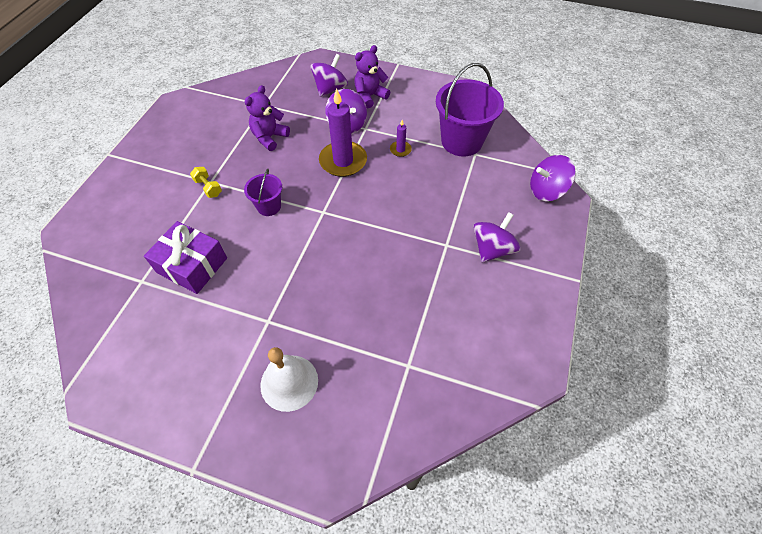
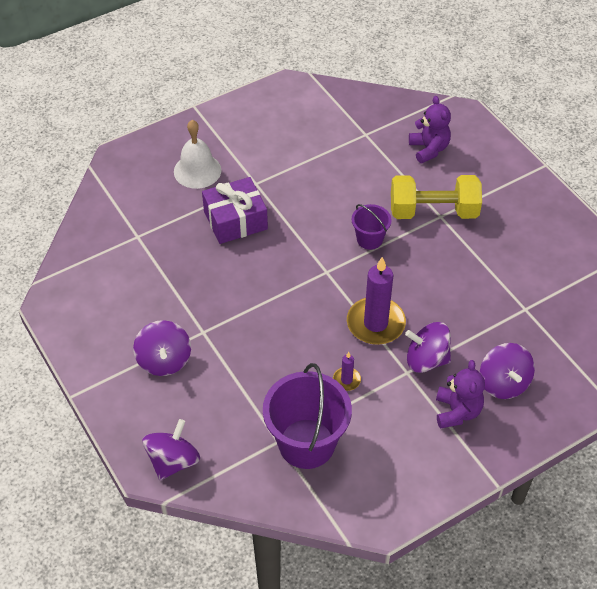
camera: 130 degrees right, 5 degrees down
(192, 265) = (352, 166): purple gift -> purple gift (235, 220)
(208, 187) = (433, 211): yellow dumbbell -> yellow dumbbell, size x2.30
(269, 137) = (465, 286): purple teddy bear -> purple teddy bear (429, 149)

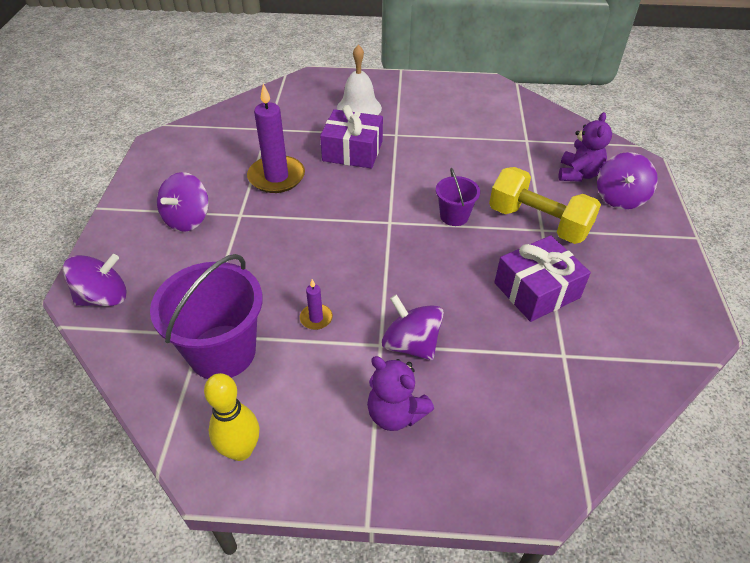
camera: 35 degrees right, 5 degrees down
(375, 323) = (392, 285): purple candle -> purple candle (276, 177)
(385, 495) = (241, 450): none -> yellow bowling pin
(457, 411) = (395, 413): purple teddy bear -> purple teddy bear turned 90 degrees clockwise
(474, 270) = (536, 290): none -> purple gift
(503, 383) = (473, 415): purple spinning top -> purple spinning top (619, 198)

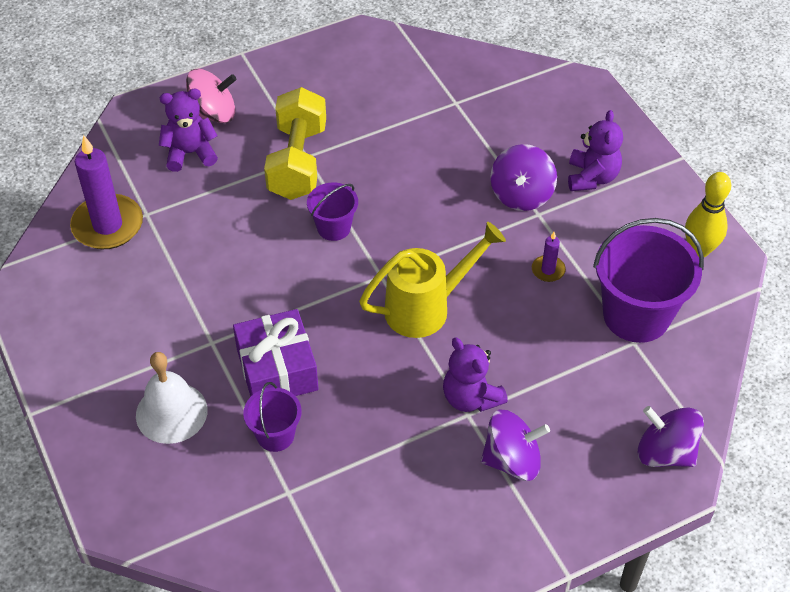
camera: 120 degrees left, 5 degrees up
(250, 221) = (471, 398): none -> purple teddy bear
(276, 177) = (380, 419): purple candle -> purple candle (108, 225)
(307, 136) = (275, 435): none -> purple bucket
(341, 232) = (426, 308): none -> yellow watering can
(536, 290) = (394, 137): purple gift -> none
(619, 198) = (213, 113): purple spinning top -> pink spinning top

